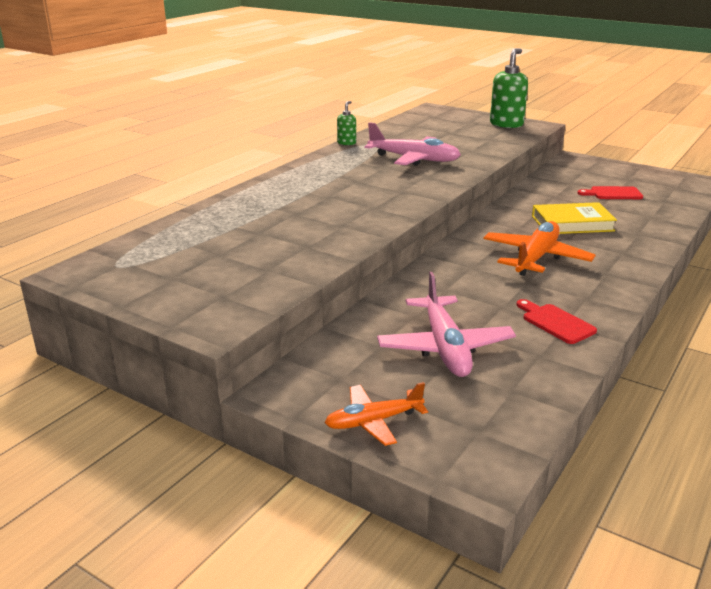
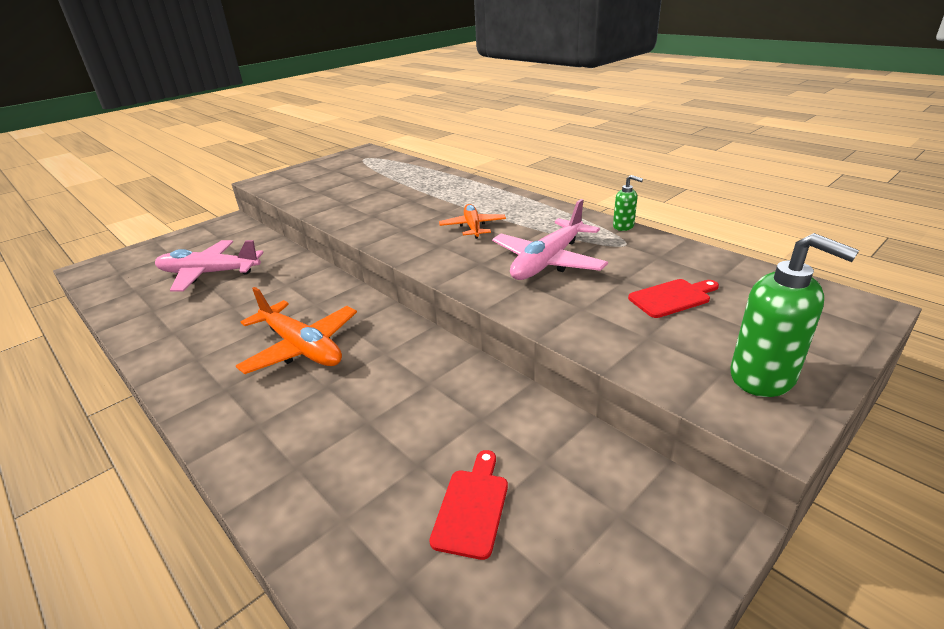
camera: 105 degrees right, 5 degrees up
(373, 421) = (170, 244): orange plane -> orange plane (473, 227)
(555, 322) = (181, 328): red cutting board -> red cutting board (672, 298)
(572, 223) = (372, 406): yellow book -> none

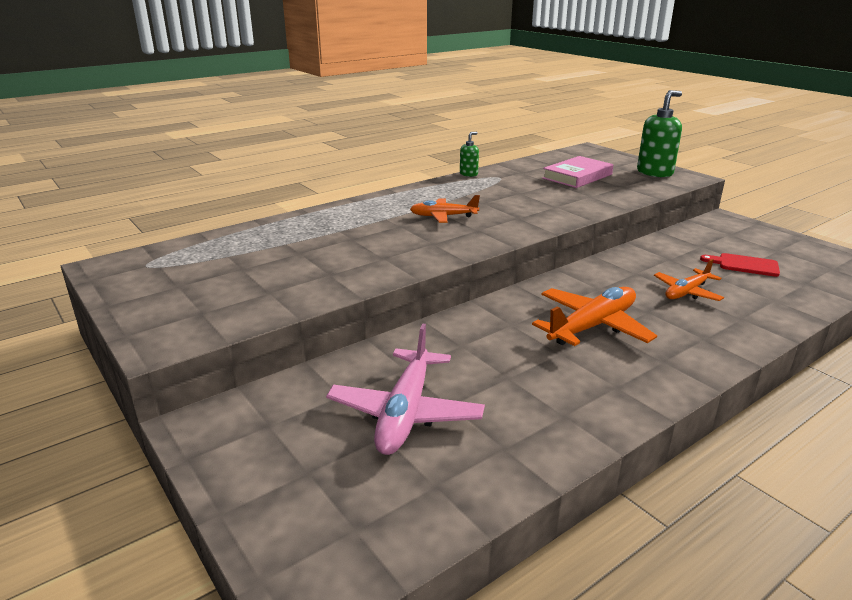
camera: 85 degrees left, 5 degrees down
(373, 424) = (686, 292): none -> orange plane
(548, 261) = (521, 198): pink plane -> none
(672, 298) = (577, 176): red cutting board -> pink book

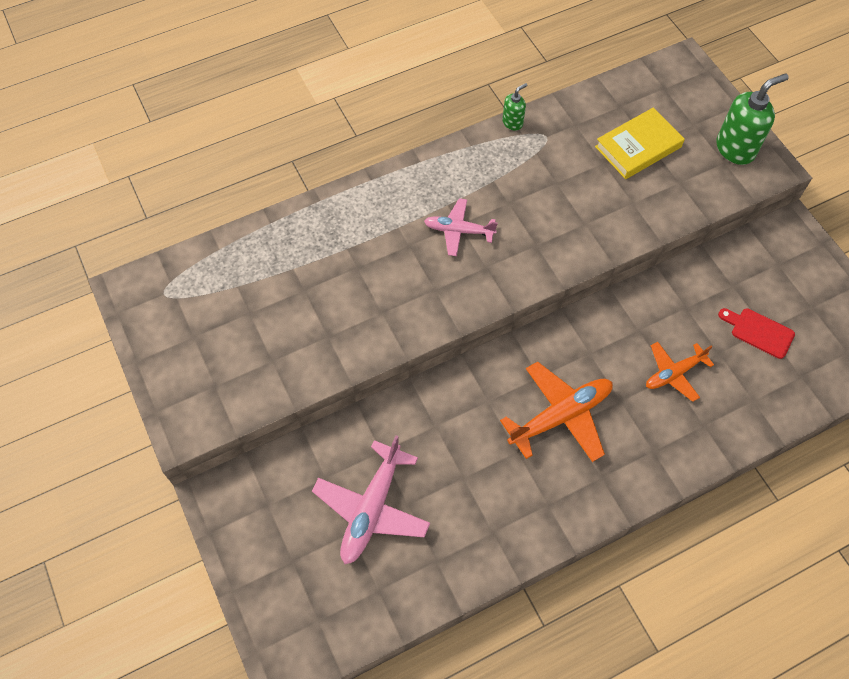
camera: 10 degrees right, 35 degrees up
(443, 216) = (458, 231): orange plane -> pink plane
(577, 176) = (638, 147): pink book -> yellow book

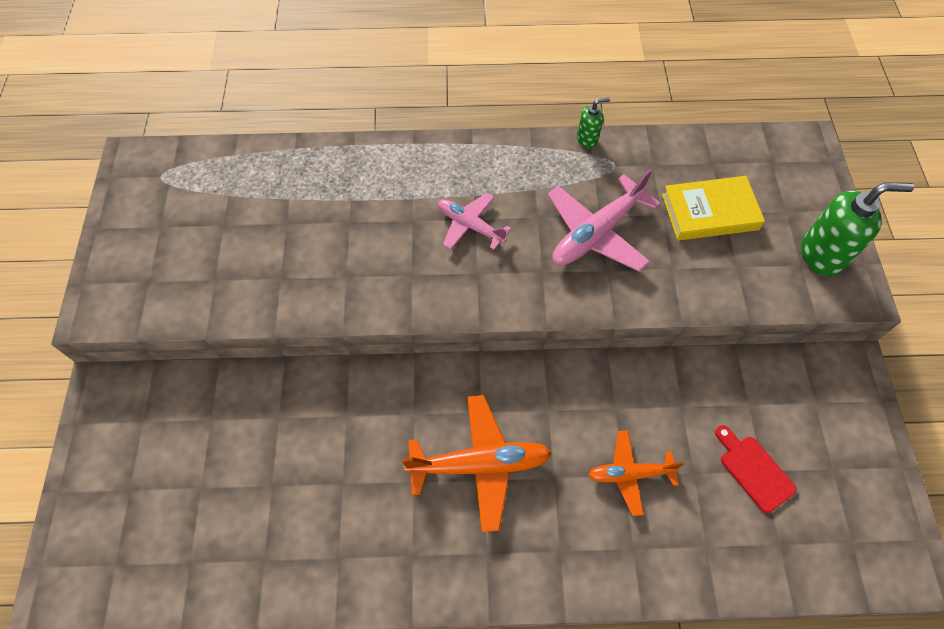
camera: 25 degrees right, 0 degrees up
(372, 508) = (235, 472): pink plane -> pink plane (596, 233)

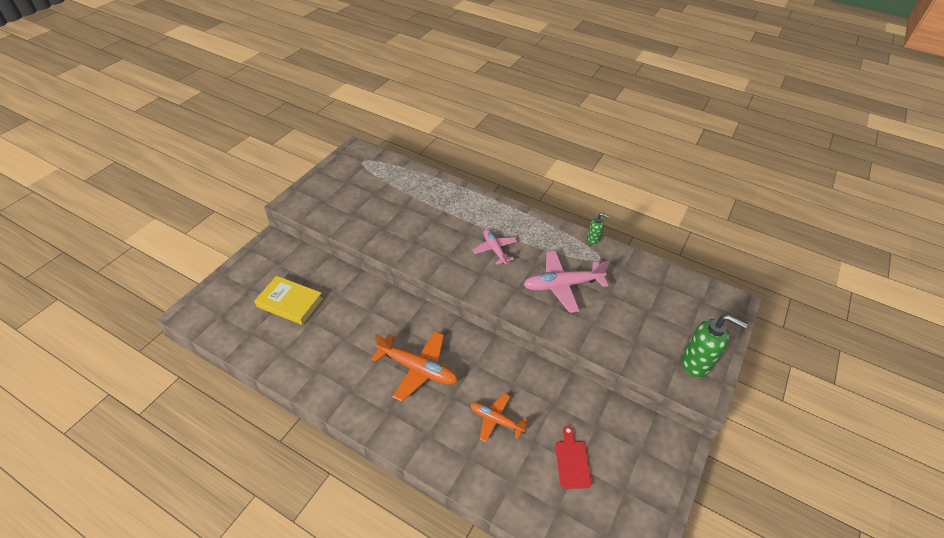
camera: 30 degrees right, 15 degrees down
(709, 212) = (639, 307): yellow book -> yellow book (290, 302)

